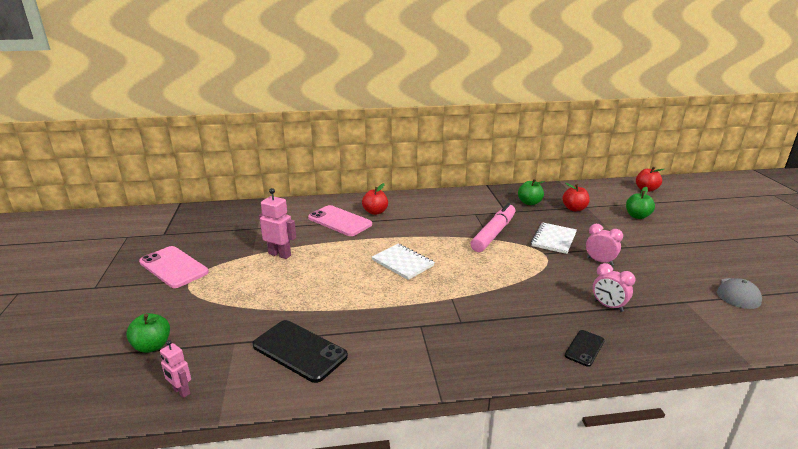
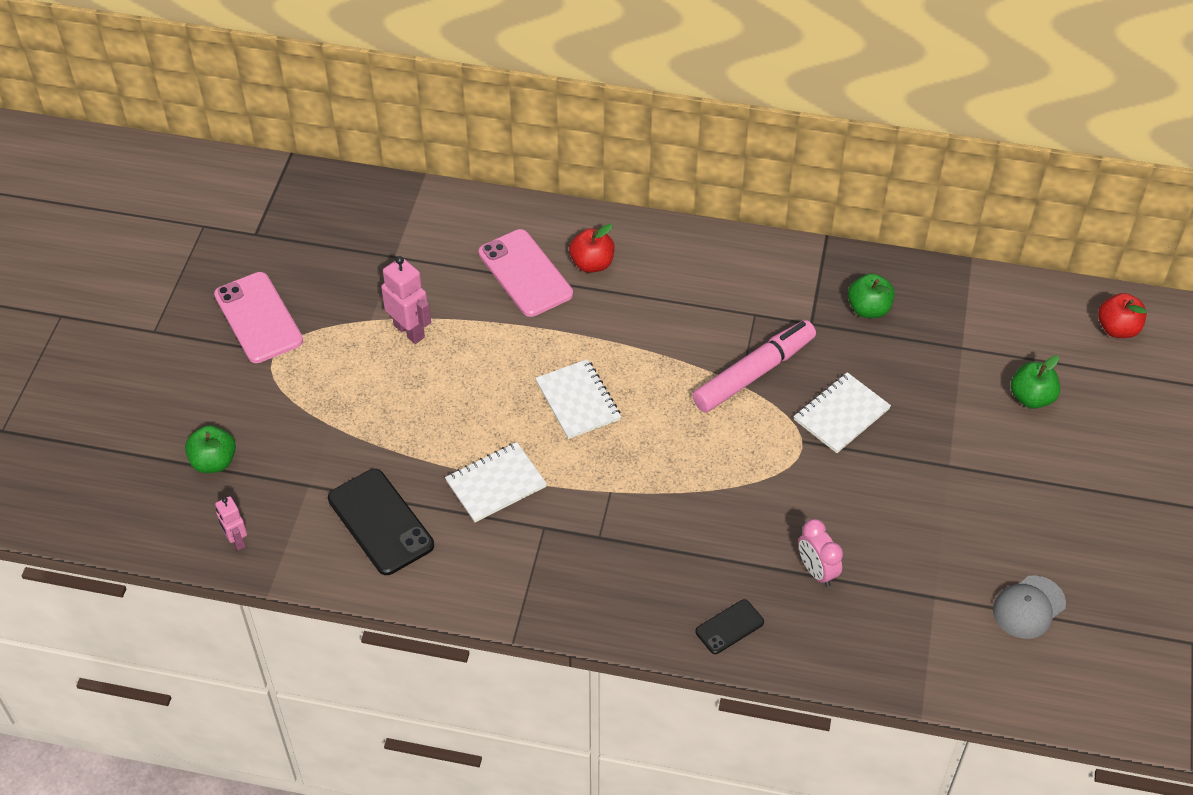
camera: 20 degrees right, 25 degrees up
(374, 311) = (496, 484): none -> white notebook
(574, 209) = (935, 347): red apple -> none
(600, 261) = (876, 484): pink clock -> none

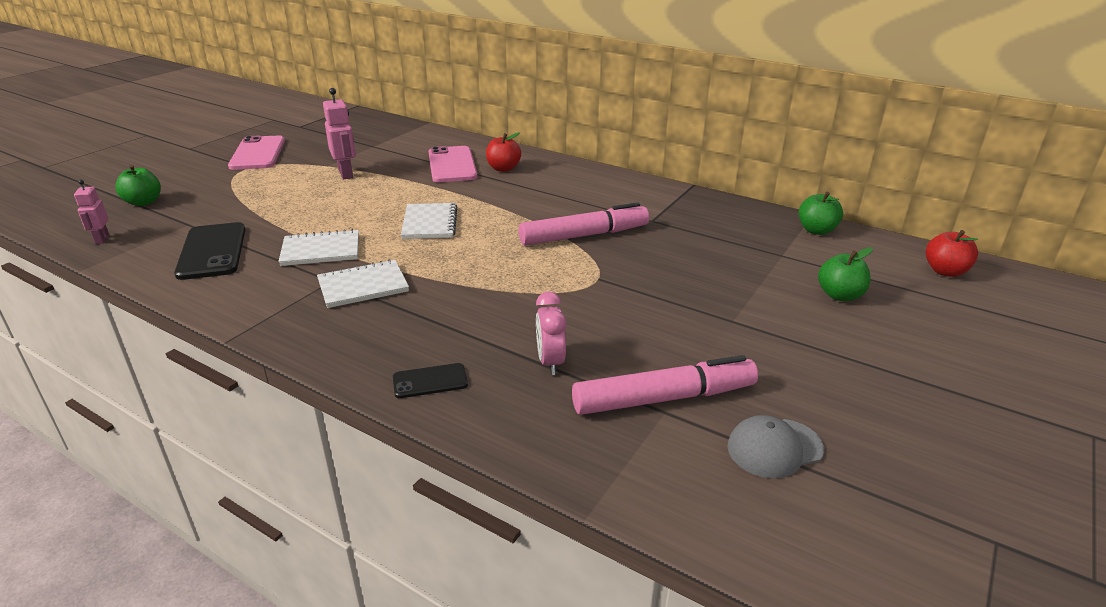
camera: 20 degrees right, 20 degrees down
(841, 414) = (645, 270): white notebook -> white notebook (363, 286)
(868, 309) = (706, 222): green apple -> green apple (816, 230)
(928, 582) = (664, 398): none -> pink marker

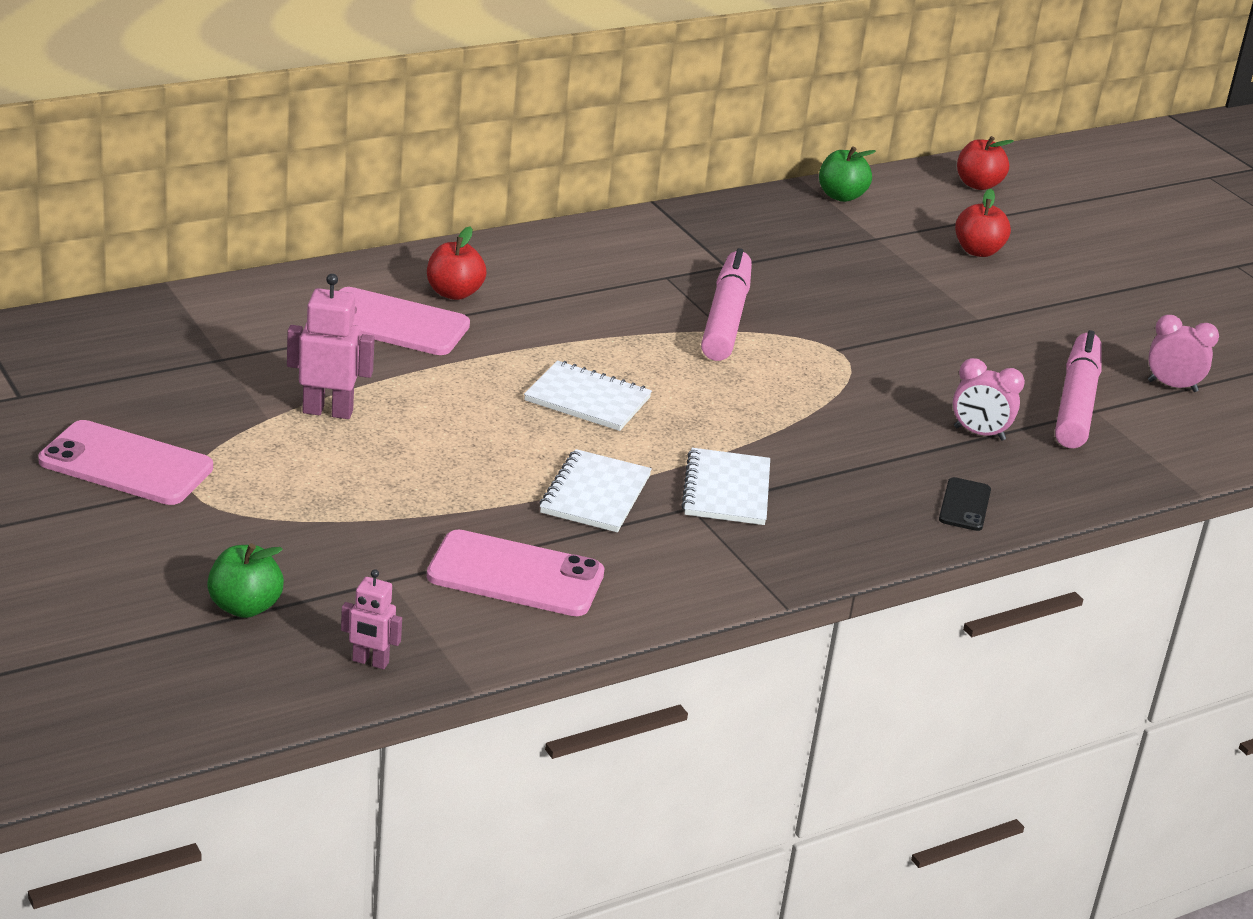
camera: 65 degrees left, 0 degrees up
(212, 251) = (515, 575): black phone -> pink phone
(774, 448) = (1172, 386): grey cap -> pink clock
(839, 295) = (978, 251): green apple -> red apple

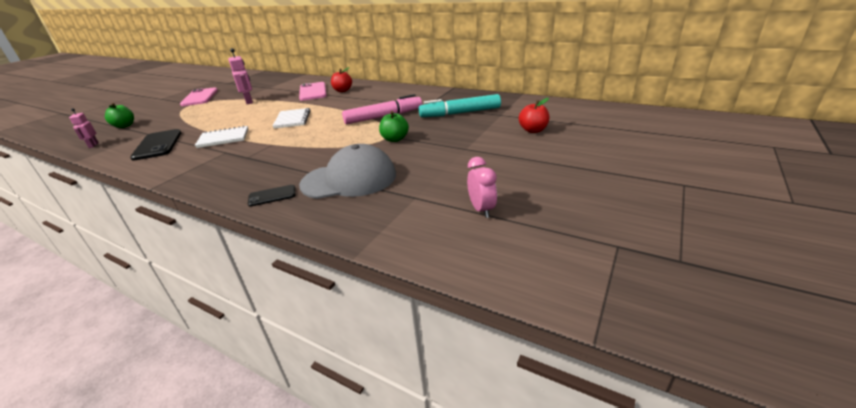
camera: 65 degrees right, 0 degrees up
(515, 575) = (158, 145): pink phone -> black phone
(726, 490) = (244, 153): white notebook -> none
(817, 259) = (460, 113): none -> turquoise marker
(841, 196) = (523, 101): green apple -> green apple (395, 139)
(978, 185) = (598, 113): red apple -> none
(979, 433) = (349, 179): pink clock -> grey cap
(1076, 403) = (416, 191): pink marker -> none

